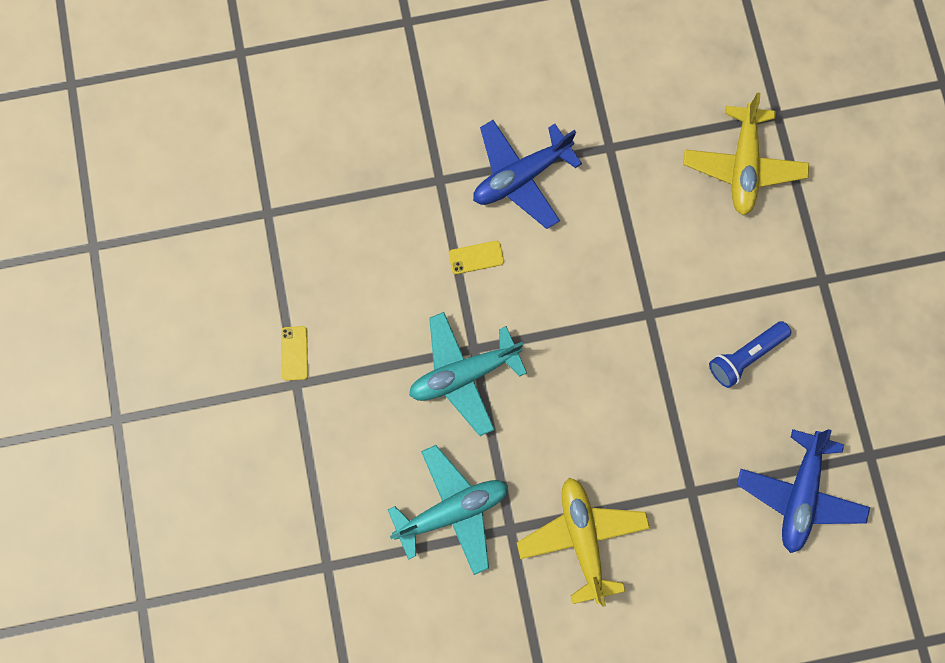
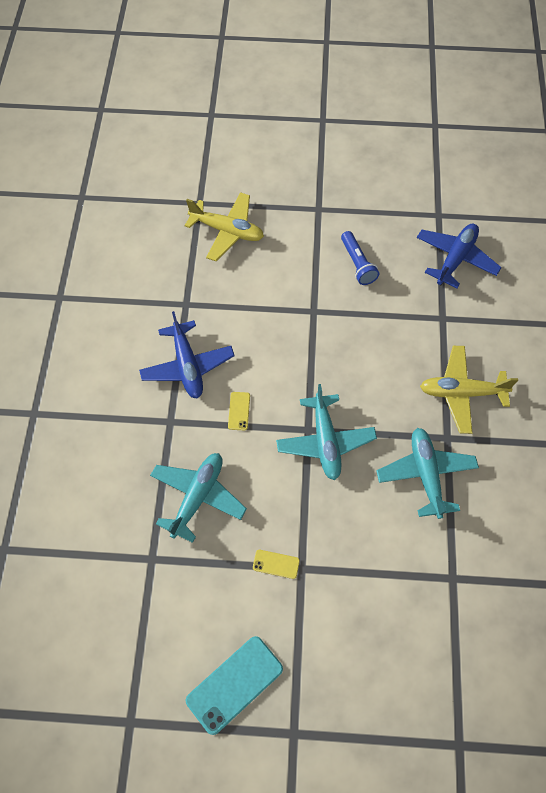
camera: 75 degrees left, 15 degrees down
(153, 343) = (234, 684): none -> turquoise phone
(353, 241) = (198, 496): none -> turquoise plane
(799, 493) = (455, 259): blue plane -> blue plane turned 90 degrees counterclockwise

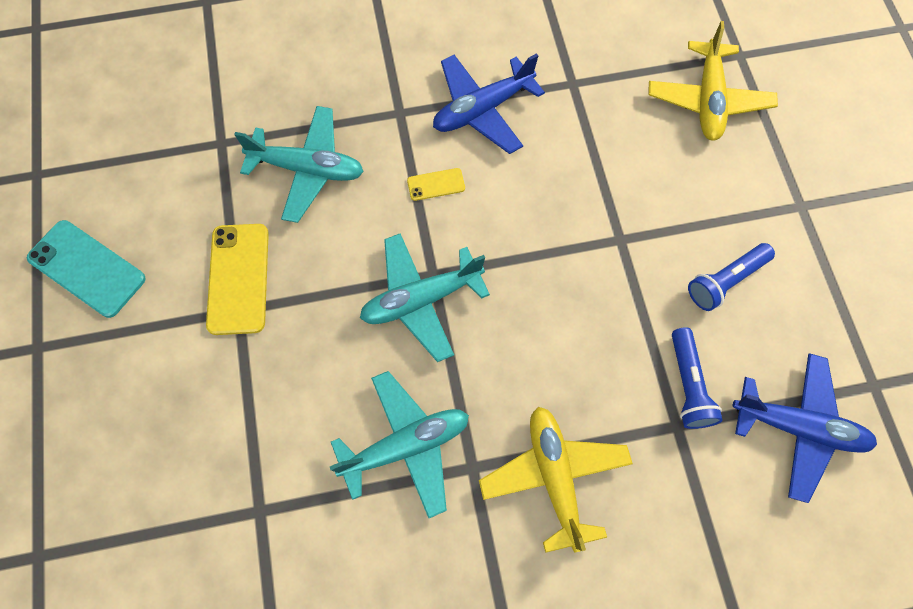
camera: 75 degrees right, 5 degrees up
(276, 564) = (238, 278): yellow phone -> yellow phone, size x2.00
(419, 304) = (688, 385): none -> blue flashlight

